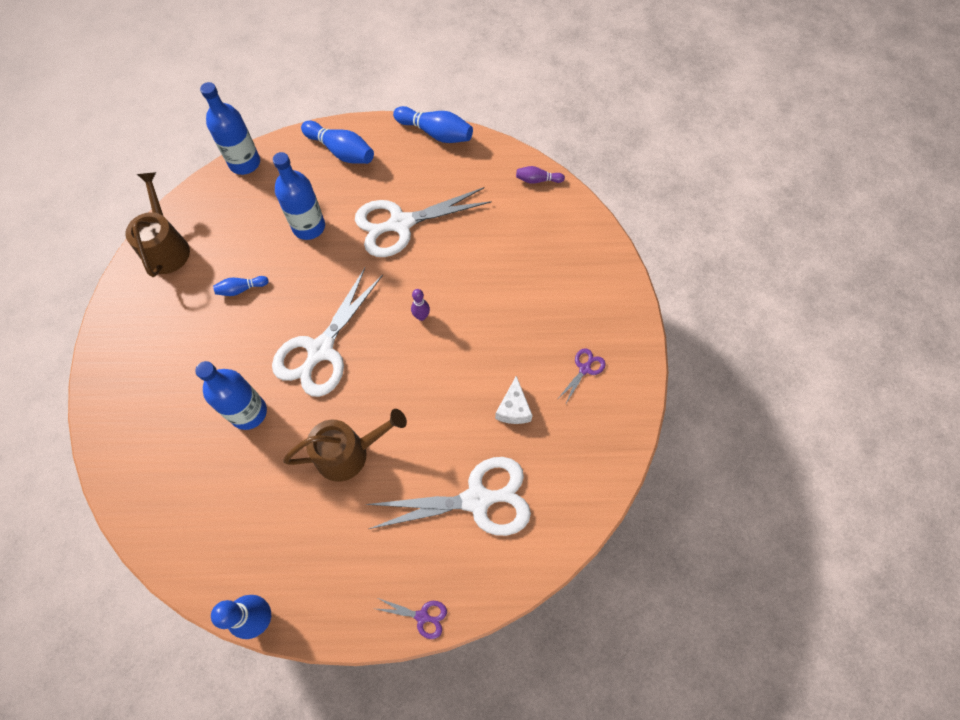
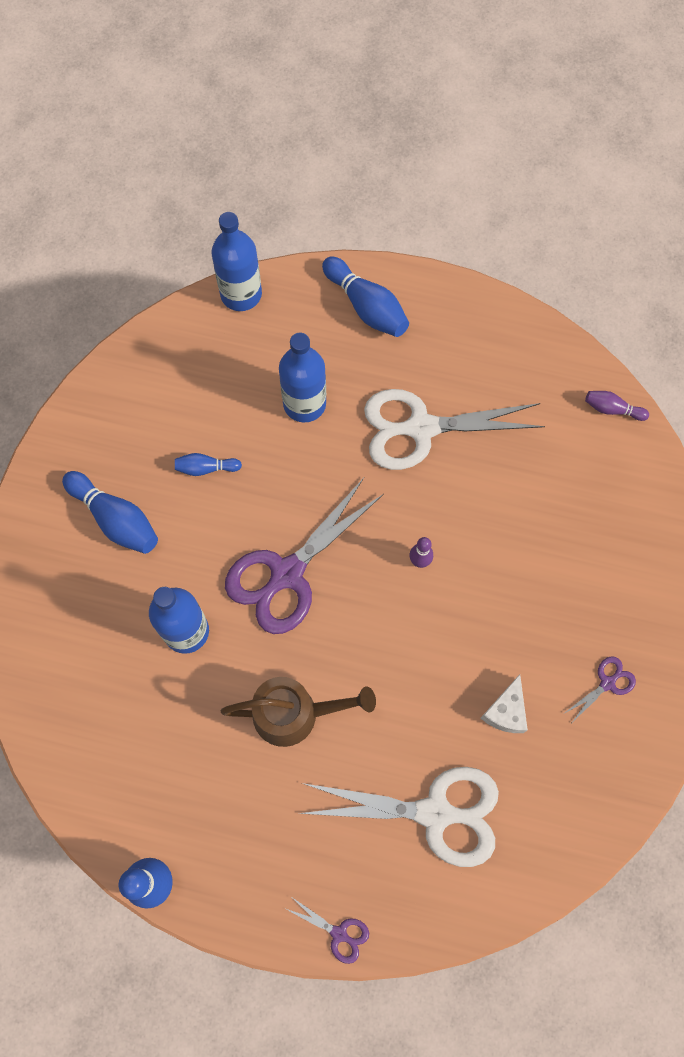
camera: 15 degrees right, 5 degrees up
(166, 247) = (125, 388): brown watering can -> none
(321, 350) = (287, 573): white scissors -> purple scissors
(436, 133) = (494, 309): blue bowling pin -> blue bowling pin (115, 519)

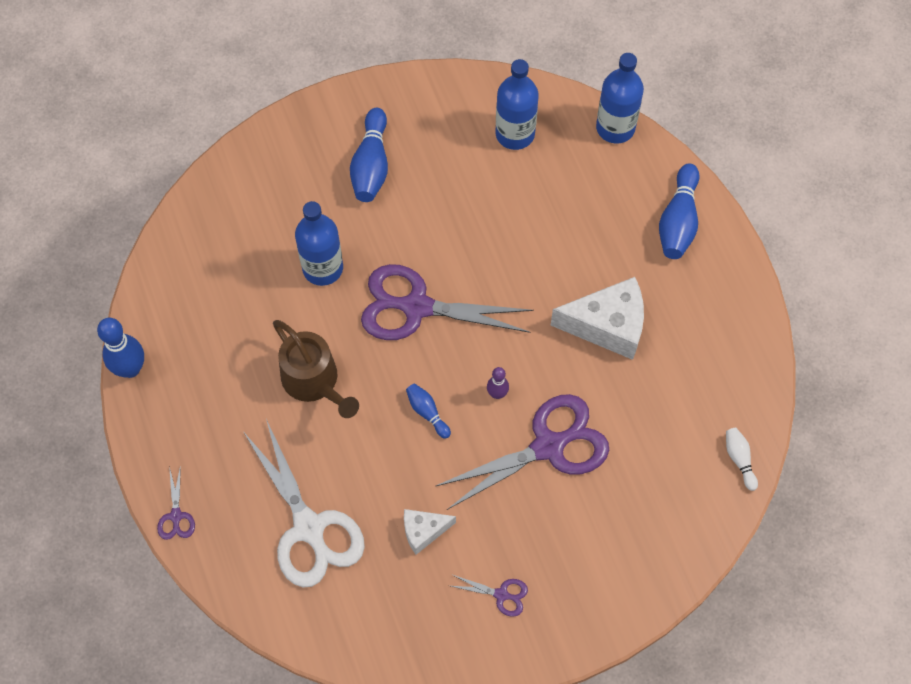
camera: 55 degrees right, 5 degrees down
(206, 468) = (456, 198): blue bowling pin -> blue bowling pin (427, 412)
(304, 403) = (561, 230): blue bottle -> blue bottle (515, 134)
(421, 428) = (607, 326): white scissors -> white cheese
(498, 552) = (548, 446): none -> purple scissors
(612, 409) = (739, 459): purple bowling pin -> white bowling pin

